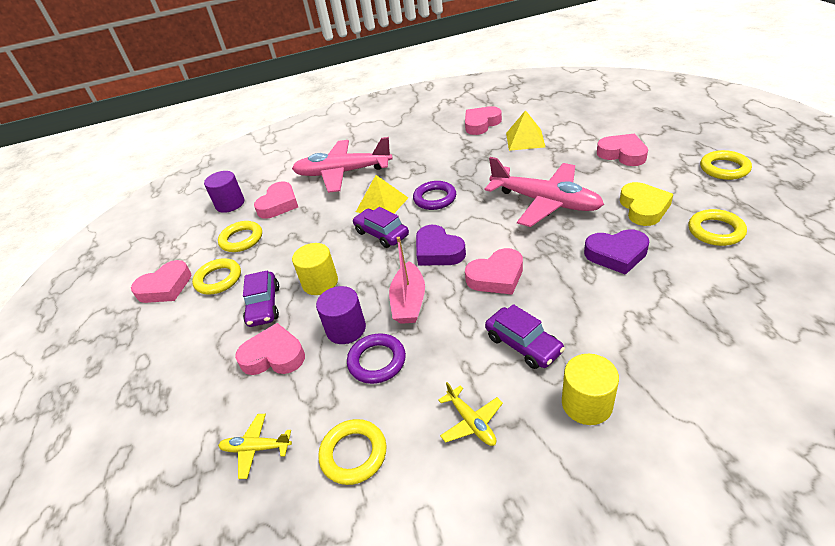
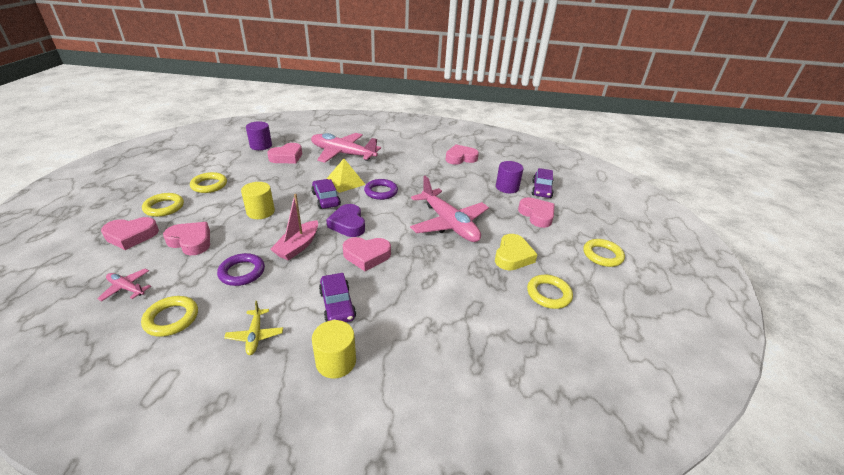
camera: 15 degrees right, 5 degrees down
(165, 287) = (178, 177): pink heart -> pink heart (131, 236)
(241, 239) = (245, 168): yellow ring -> yellow ring (164, 207)
(256, 448) = (127, 288): yellow plane -> pink plane
(264, 305) = (216, 211): purple car -> purple car (541, 190)
(346, 329) = (245, 245): purple cylinder -> purple cylinder (507, 187)
(525, 140) = (479, 179): yellow pyramid -> none
(616, 254) = (460, 278): purple heart -> none

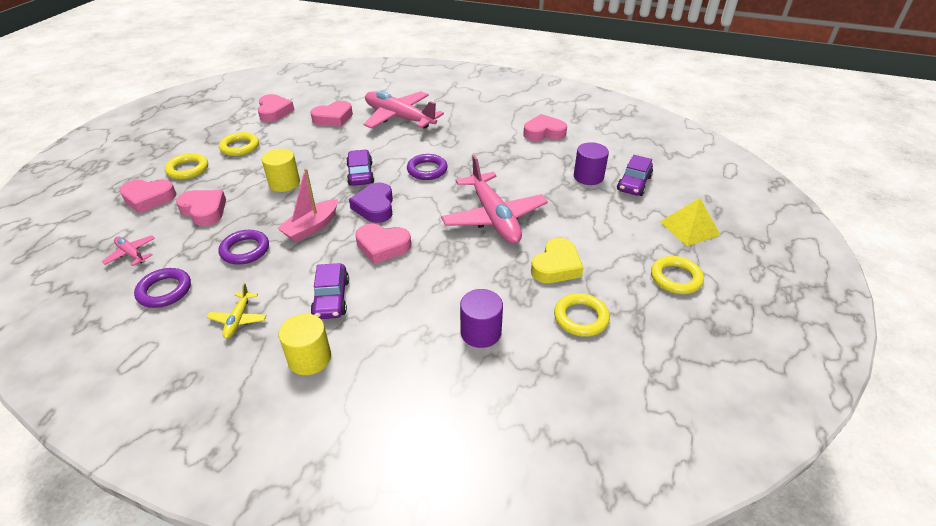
camera: 15 degrees right, 5 degrees up
(171, 318) = (164, 291): yellow ring -> purple ring
(261, 146) = (309, 102): purple cylinder -> purple cylinder (480, 332)
(345, 182) = (390, 154): yellow pyramid -> yellow pyramid (689, 228)
(537, 215) = (611, 217): pink heart -> pink heart (274, 112)

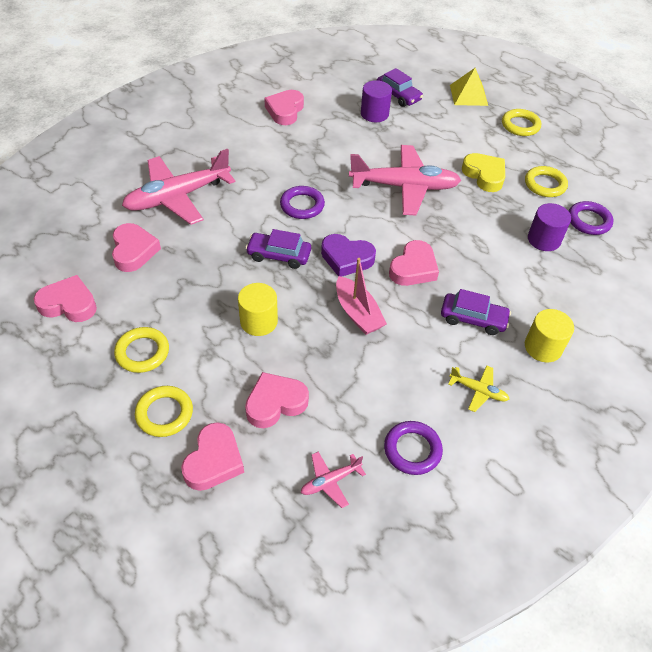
camera: 70 degrees left, 10 degrees up
(245, 250) = (372, 373): purple ring -> purple ring (588, 221)

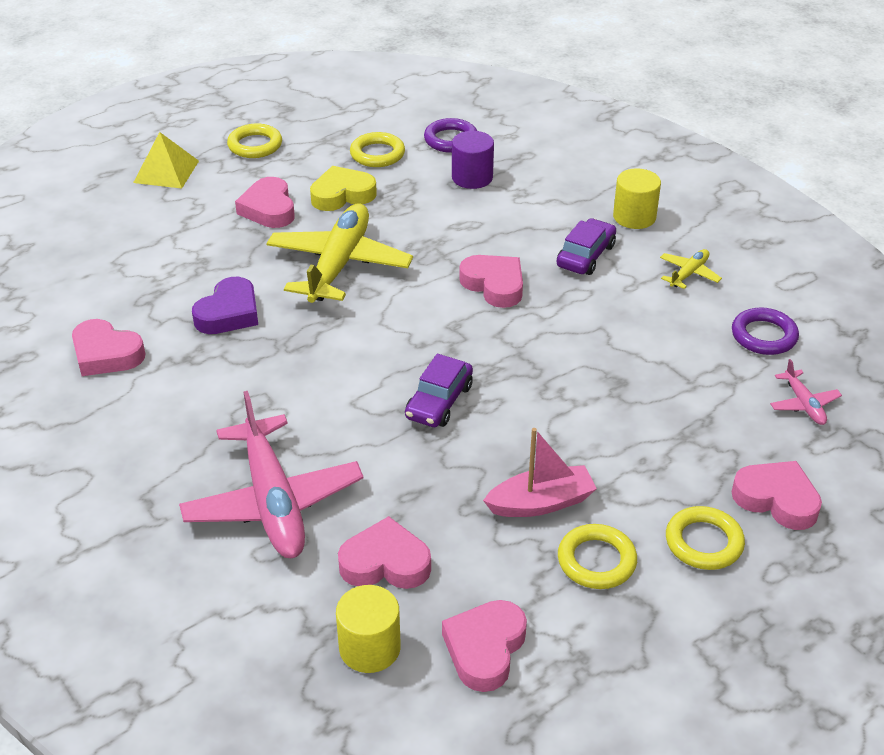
camera: 75 degrees left, 10 degrees down
(259, 321) = (559, 435): yellow cylinder -> yellow cylinder (369, 648)
(275, 403) = (694, 435): pink heart -> pink heart (269, 209)
(302, 205) = (342, 365): purple ring -> none
(346, 258) = (462, 339): purple heart -> purple heart (229, 313)
(357, 313) = (560, 344): pink boat -> pink boat (541, 503)
(374, 114) = (164, 263): purple cylinder -> none
(398, 95) = (131, 233): purple car -> none
(404, 187) = (339, 264): pink plane -> yellow plane

